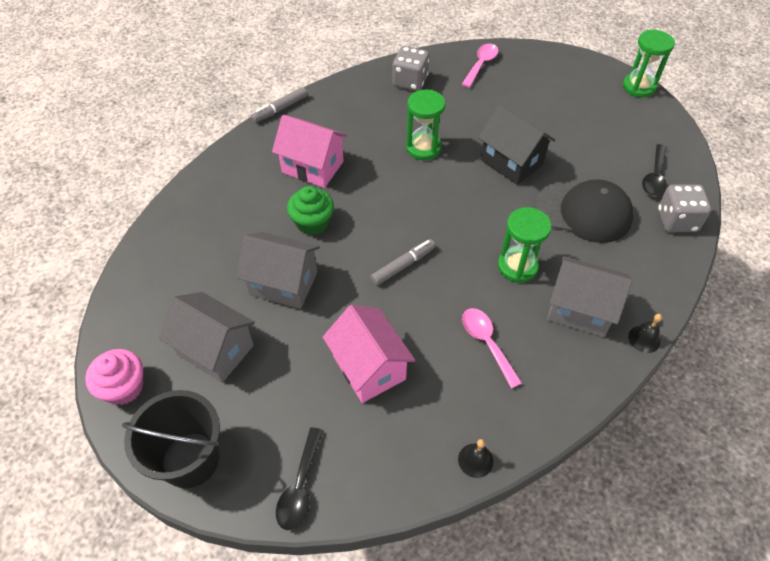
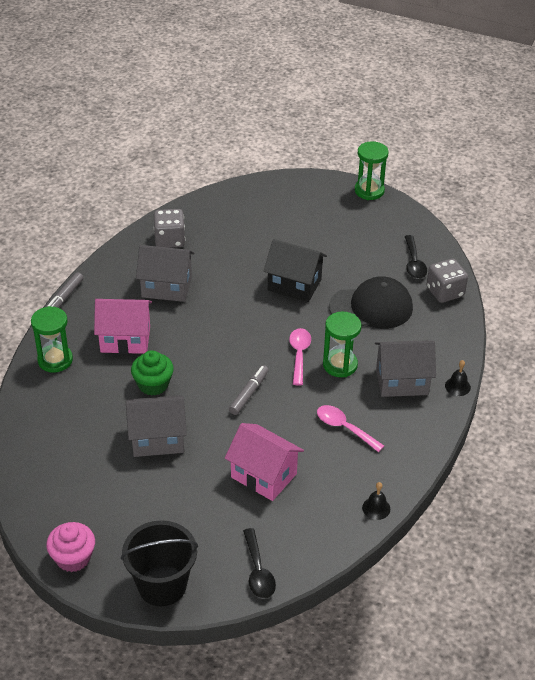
camera: 25 degrees left, 10 degrees down
(215, 350) = (132, 506): grey house -> grey house (166, 287)
(423, 148) = (213, 295): green hourglass -> green hourglass (55, 360)
(481, 64) = (225, 207): pink spoon -> pink spoon (299, 354)

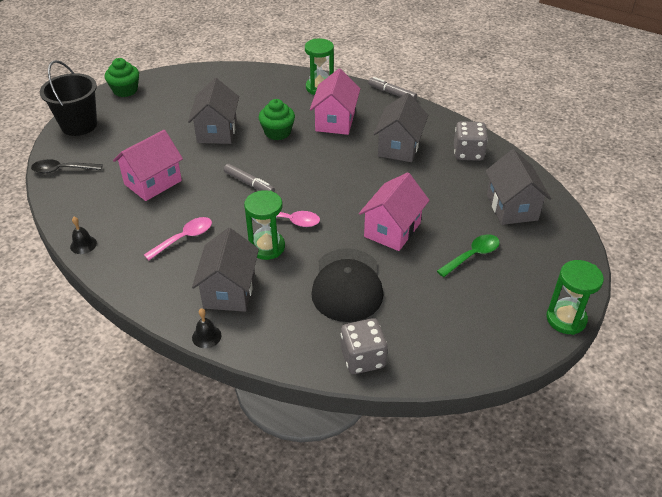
camera: 100 degrees right, 0 degrees up
(73, 558) = (125, 90): pink cupcake -> green cupcake
(246, 214) = (512, 207): none -> grey house
(294, 285) = (392, 230): black house -> pink house
(314, 237) = (472, 255): none -> green spoon
(414, 263) = (419, 338): black spoon -> none

